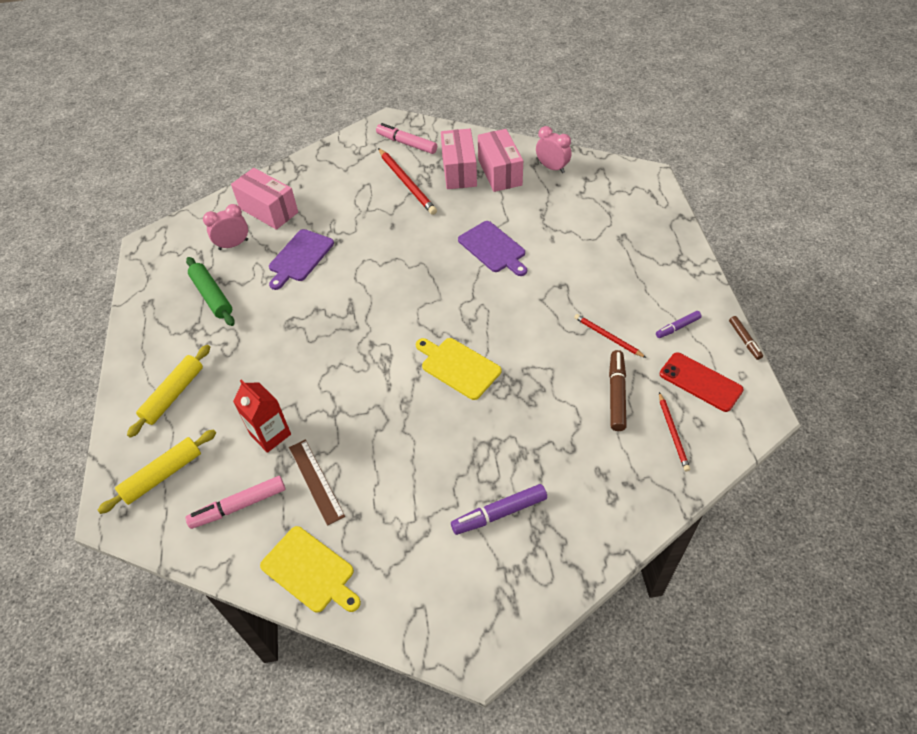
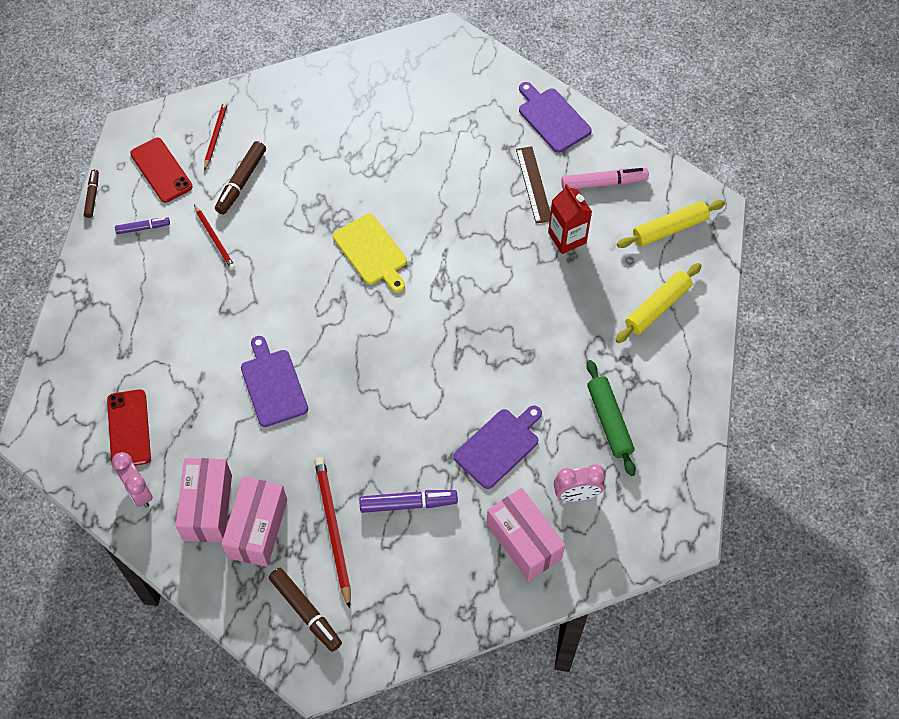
camera: 165 degrees left, 10 degrees up
(310, 571) = (552, 118): yellow cutting board -> purple cutting board
(406, 143) = (306, 611): pink marker -> brown marker
(499, 513) = (390, 116): purple marker -> purple marker (408, 503)
(584, 196) = (129, 428): none -> red phone

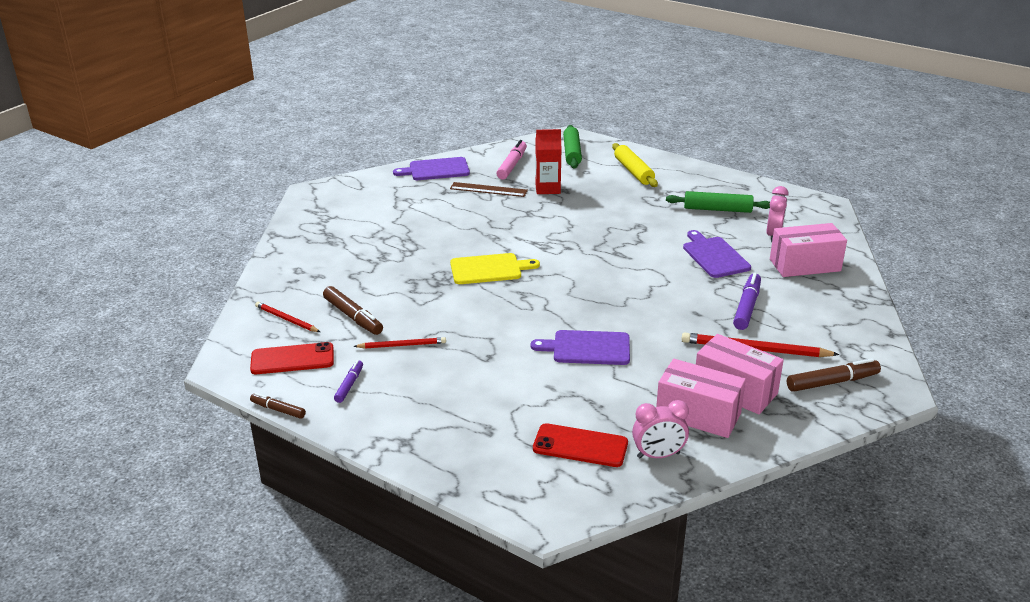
camera: 65 degrees left, 30 degrees down
(669, 229) = (572, 153): yellow rolling pin -> green rolling pin

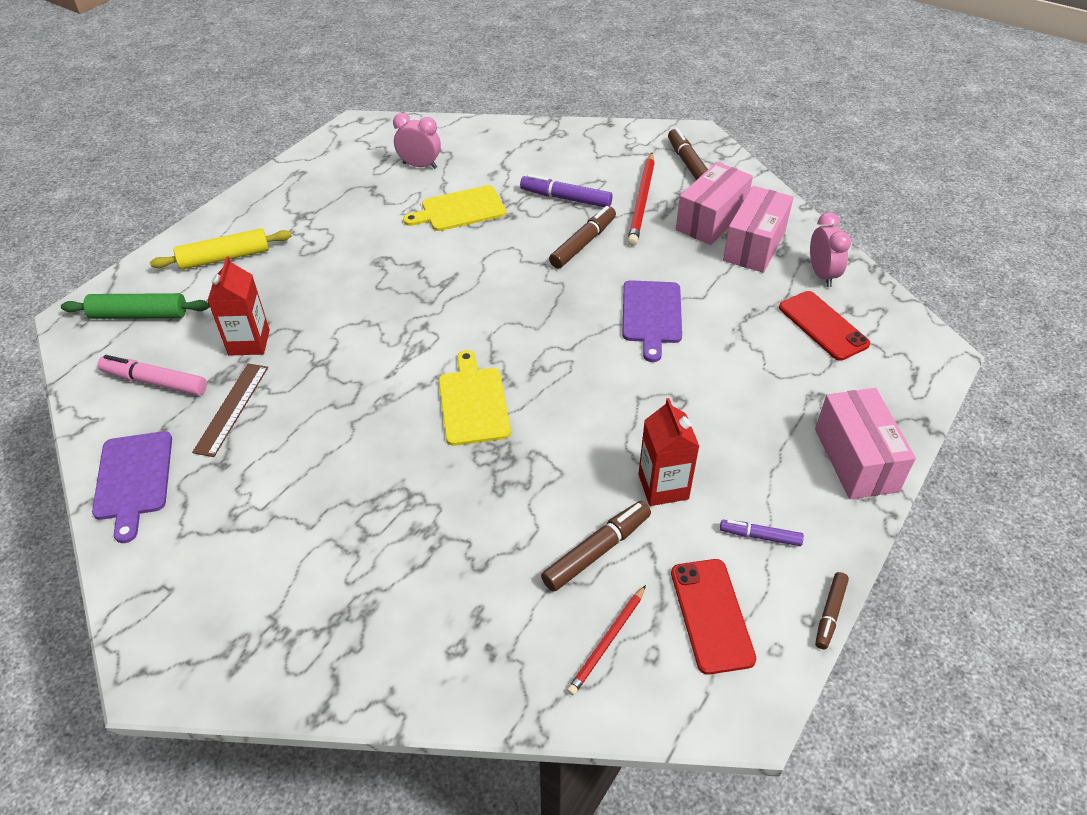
camera: 90 degrees left, 15 degrees up
(402, 345) = (663, 486): red pencil -> red carton
(580, 446) = (823, 326): red phone -> red phone turned 45 degrees counterclockwise
(680, 315) = (583, 243): none -> brown marker
(714, 256) = (460, 210): purple cutting board -> yellow cutting board
(717, 209) = (350, 198): green rolling pin -> none
(805, 265) = (485, 154): pink box -> pink box (855, 459)

